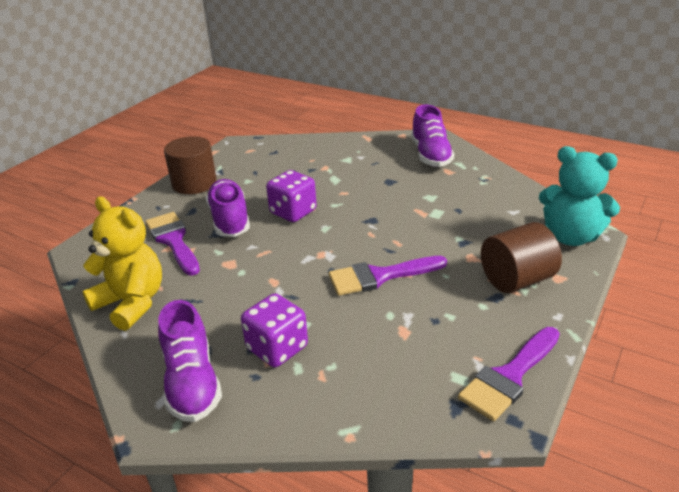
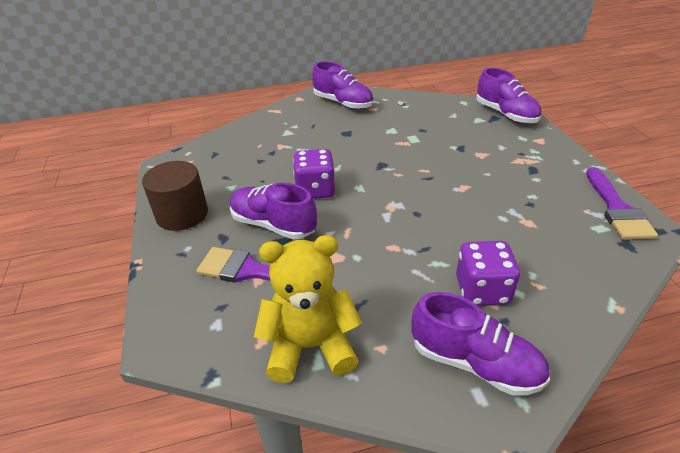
camera: 45 degrees left, 5 degrees up
(380, 276) = (454, 198): purple brush -> none
(516, 280) = (525, 153): brown cylinder -> none
(570, 237) = (505, 114): turquoise teddy bear -> purple shoe

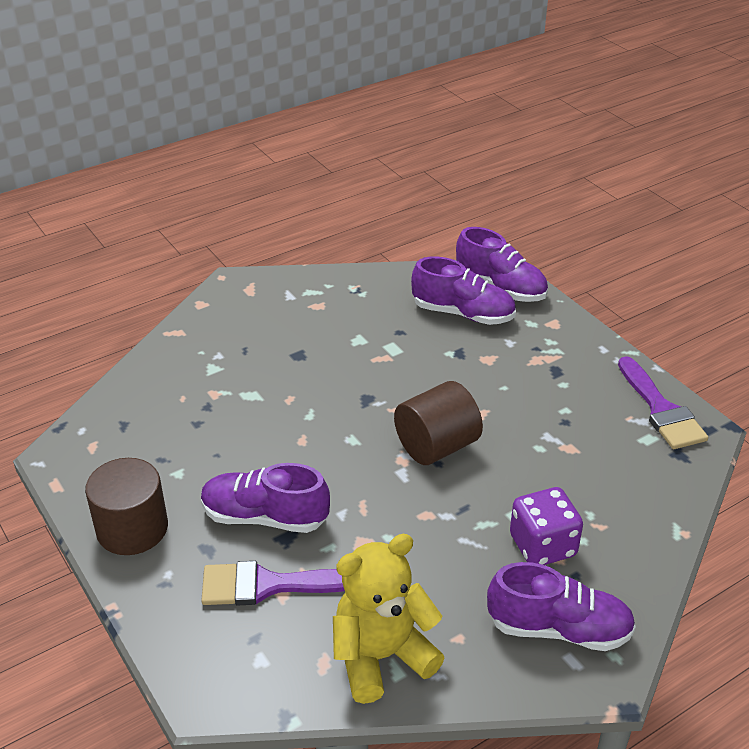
camera: 20 degrees left, 0 degrees up
(315, 190) = (296, 455): purple dice -> none
(343, 103) = (271, 303): purple shoe -> purple shoe (463, 313)
(420, 202) = (436, 446): none -> brown cylinder

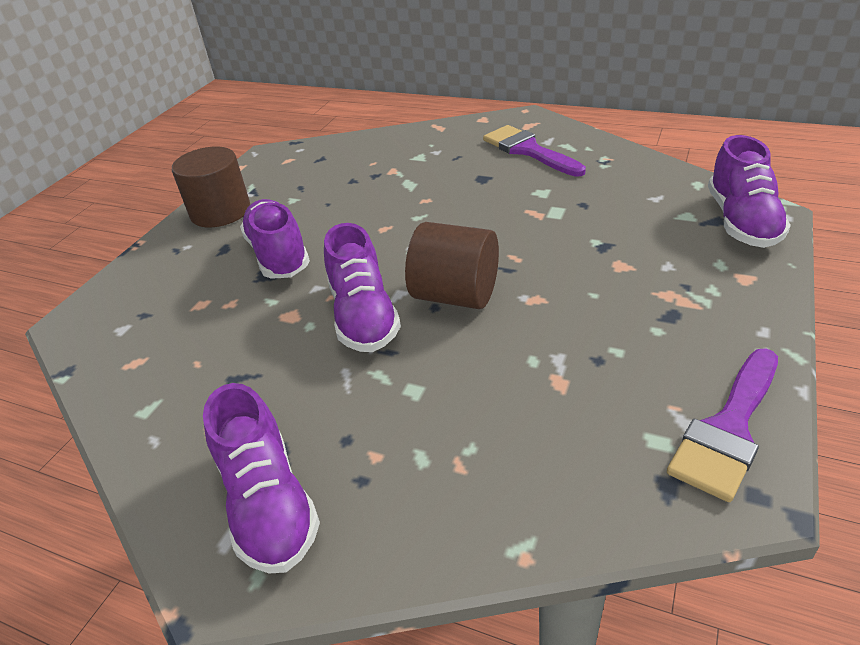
camera: 60 degrees right, 0 degrees up
(268, 585) = (204, 293): purple brush -> purple brush (528, 150)
(381, 656) = (158, 391): yellow teddy bear -> none
(463, 313) = (664, 221): purple shoe -> purple shoe (363, 316)
(542, 546) = (384, 432): purple dice -> none

